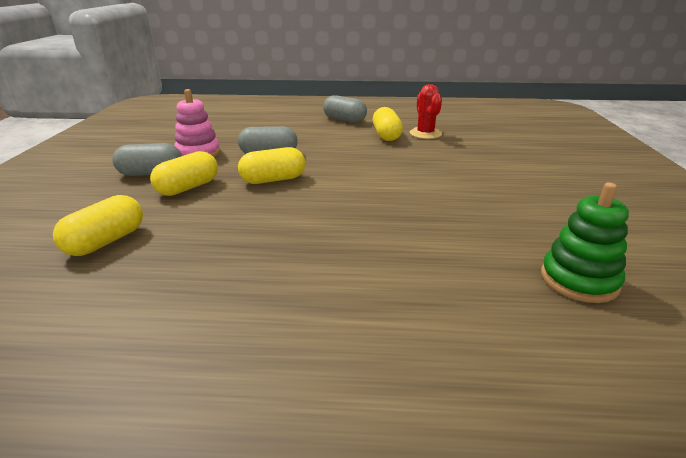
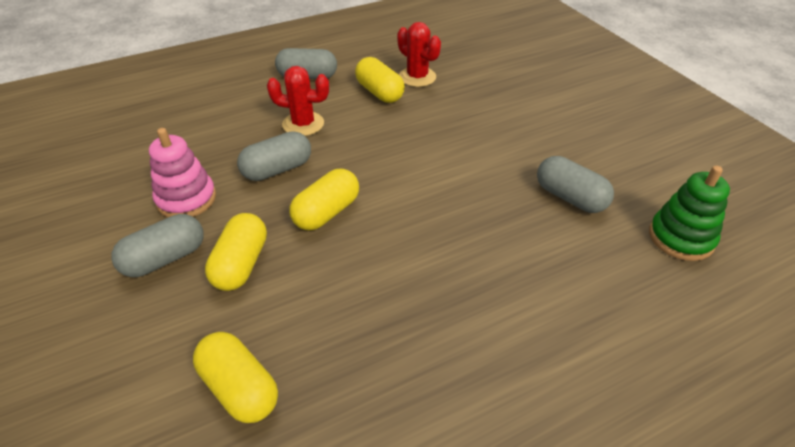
camera: 30 degrees left, 15 degrees up
(106, 241) = (239, 388): yellow capsule -> yellow capsule turned 45 degrees counterclockwise
(313, 138) = (303, 124): none -> red cactus
(483, 222) = (570, 197): none -> grey capsule

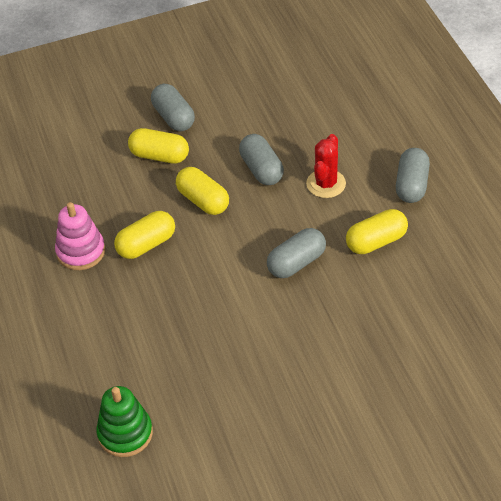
camera: 100 degrees right, 5 degrees up
(186, 199) = (234, 120): pink stacking toy -> pink stacking toy (81, 251)
(239, 388) = (63, 163): yellow capsule -> yellow capsule (146, 244)
(417, 77) = (405, 275): red cactus -> none
(570, 197) = (190, 366): grey capsule -> grey capsule (296, 263)

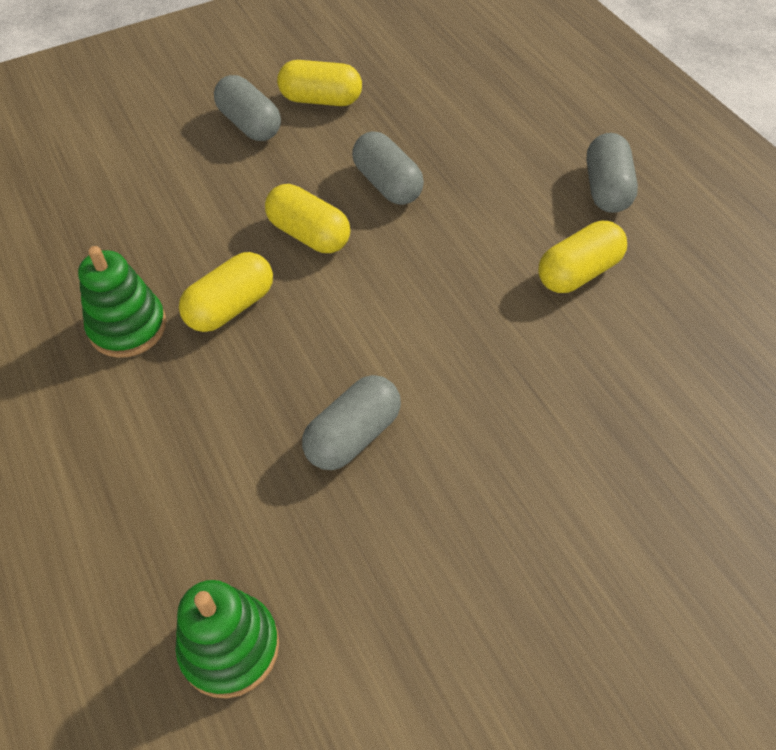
camera: 10 degrees left, 5 degrees up
(81, 251) = (128, 327): pink stacking toy -> green stacking toy
(159, 156) = (236, 177): yellow capsule -> yellow capsule (321, 100)
(296, 263) = (467, 315): grey capsule -> grey capsule (353, 436)
(326, 184) = (484, 196): red cactus -> none

